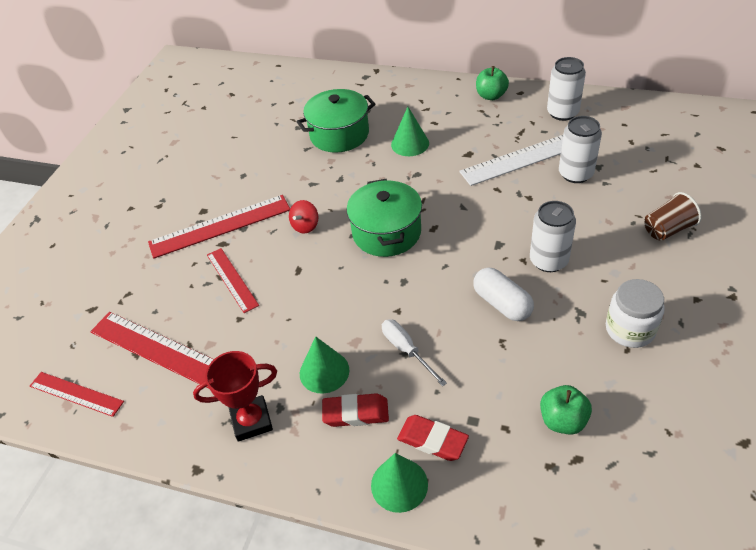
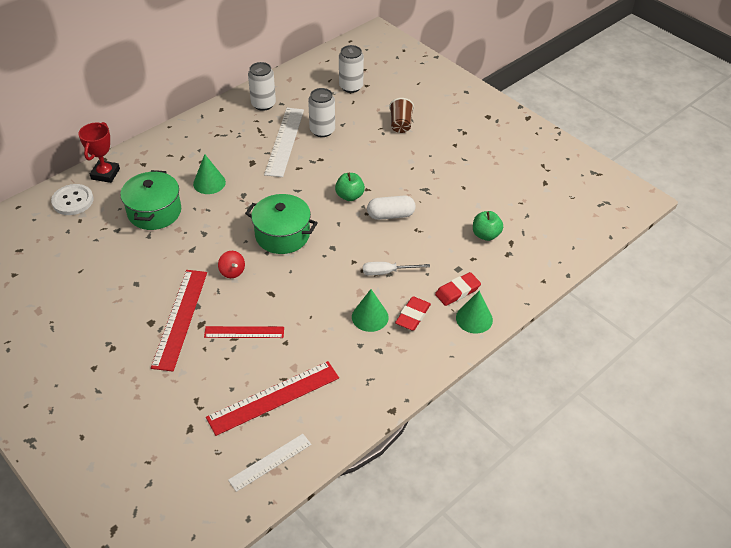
camera: 65 degrees left, 0 degrees up
(76, 394) = (270, 462): red ruler -> white ruler
(251, 421) = (378, 368): red trophy -> red trophy (105, 174)
(310, 85) = (73, 201): none -> white button
(491, 96) = (207, 122): green apple -> green apple (349, 196)
(548, 261) = (377, 180): white can -> white can (351, 87)
(630, 329) = (452, 178): white jar -> none

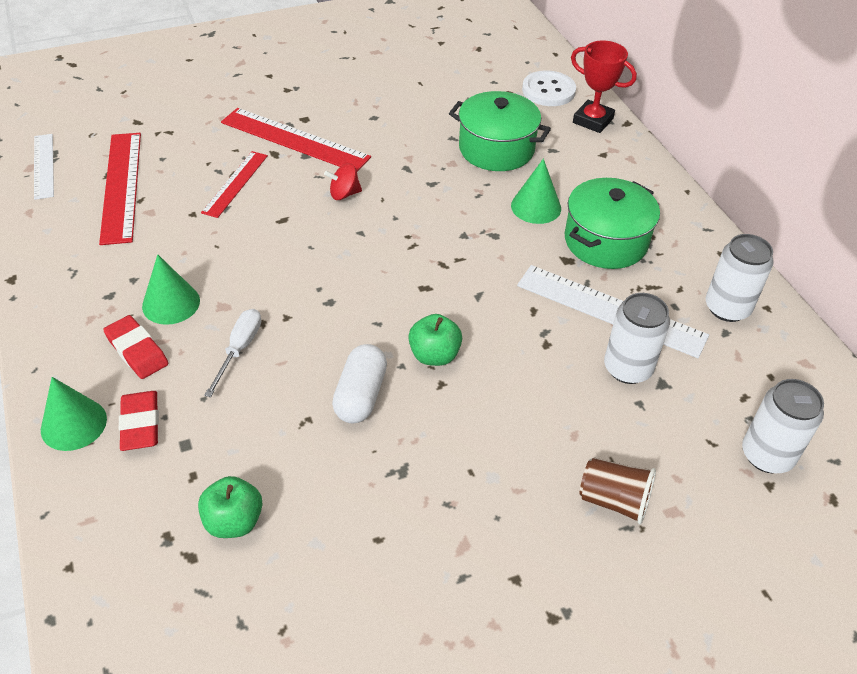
camera: 110 degrees right, 0 degrees up
(282, 235) = (386, 255): green pot -> green pot (605, 241)

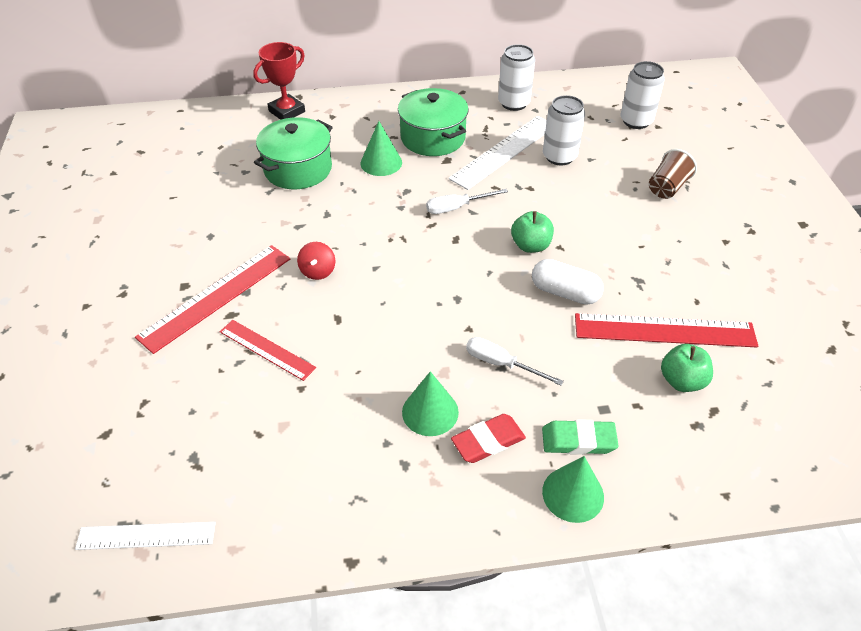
camera: 75 degrees left, 0 degrees up
(121, 186) = (226, 451): red ruler -> red ruler (664, 330)
(140, 424) = (578, 440): red eraser -> green eraser
(480, 281) = (457, 207): none -> white screwdriver
(548, 90) = (232, 125): white button -> none

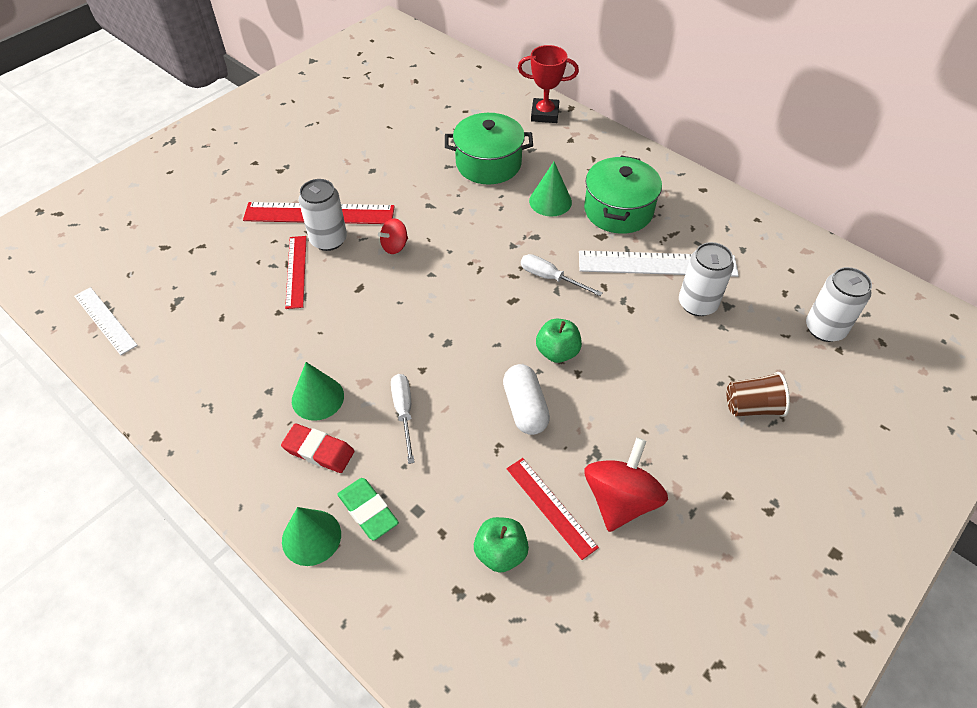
camera: 50 degrees right, 5 degrees up
(514, 103) = (732, 230): white can -> white can (328, 240)
(664, 330) = (551, 507): red ruler -> red ruler, size x0.62
(688, 292) = (620, 500): none -> red spinning top

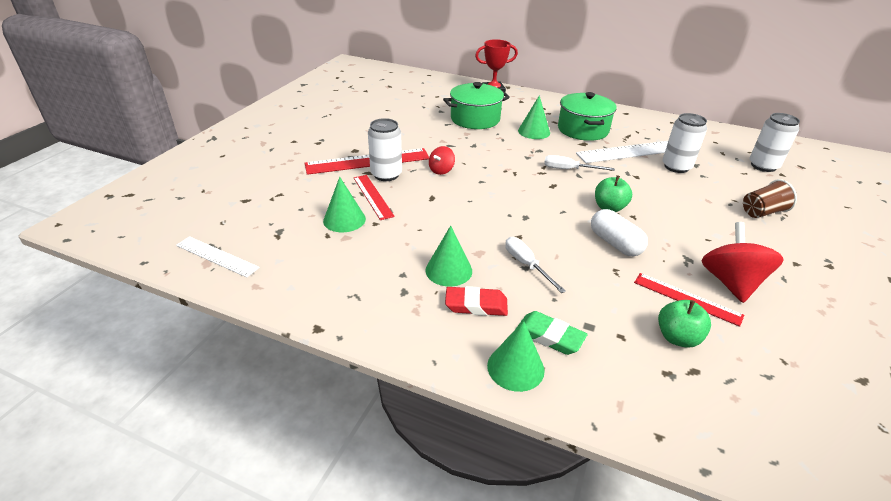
camera: 20 degrees left, 15 degrees down
(249, 299) = (344, 219): none -> green cone

